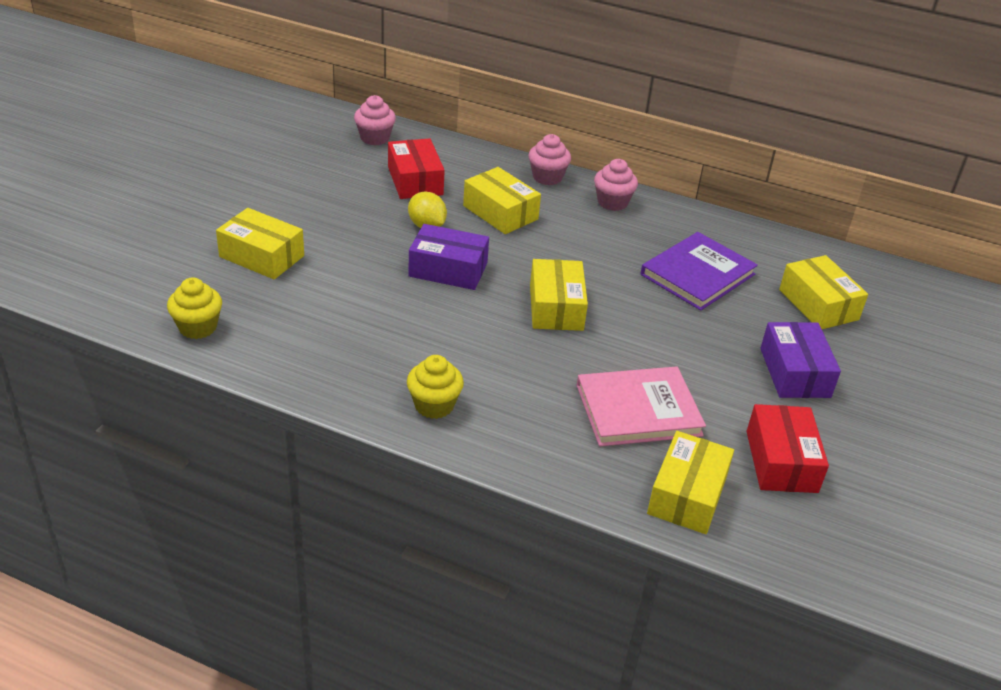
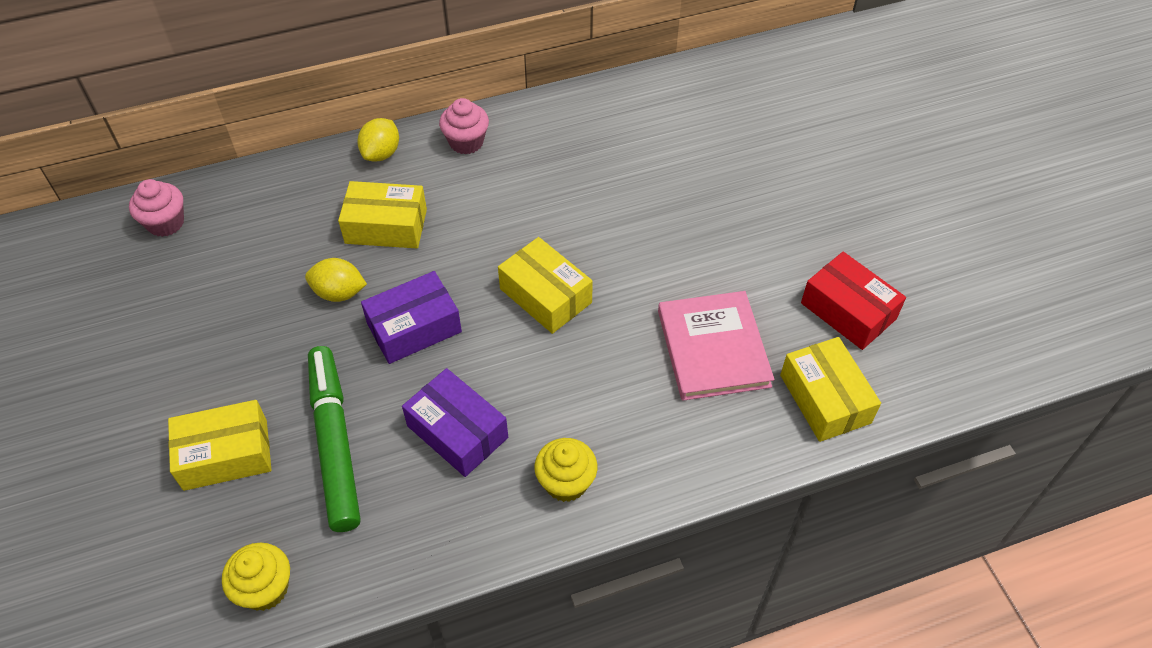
camera: 40 degrees left, 15 degrees up
(325, 291) = (334, 443): none -> green marker
(415, 181) = (267, 247): red box -> none
(547, 177) = (381, 153): pink cupcake -> yellow lemon
(638, 410) = (713, 348): pink book -> pink book turned 45 degrees counterclockwise
(697, 274) = (611, 171): purple book -> none
(795, 372) = (774, 217): purple box -> purple box (457, 432)
(818, 304) = (723, 135): yellow box -> none

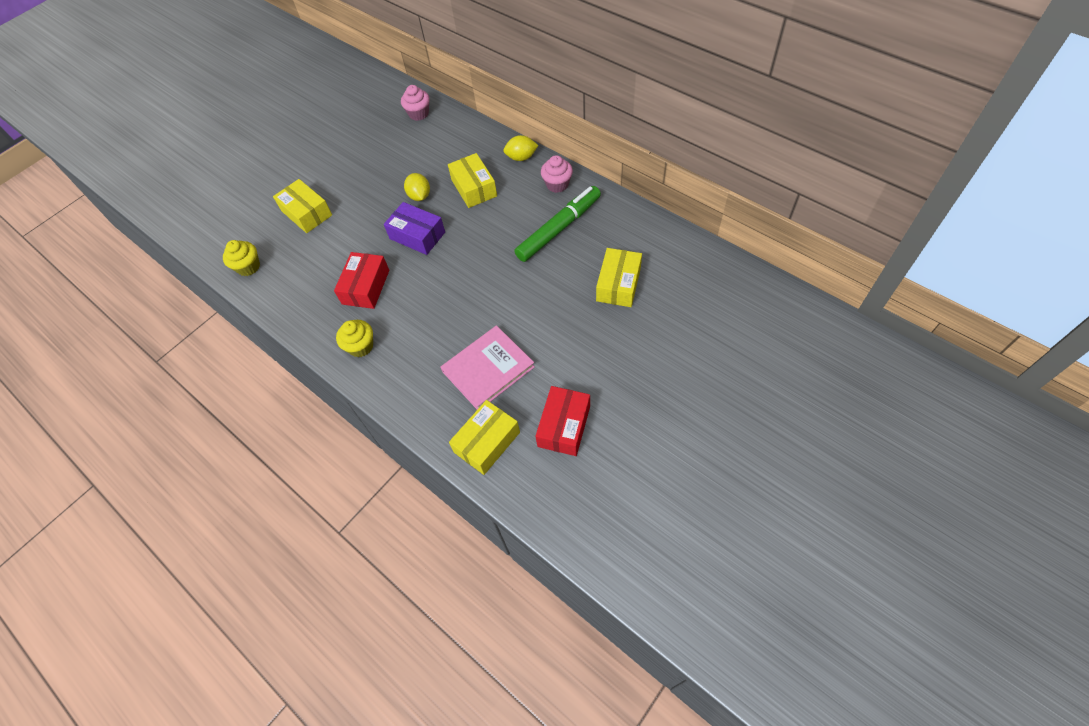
camera: 65 degrees right, 5 degrees up
(334, 443) = (333, 246): green marker -> green marker (559, 229)
(457, 432) = (366, 287): purple box -> red box
(545, 295) = (473, 275): yellow box -> yellow box (618, 284)

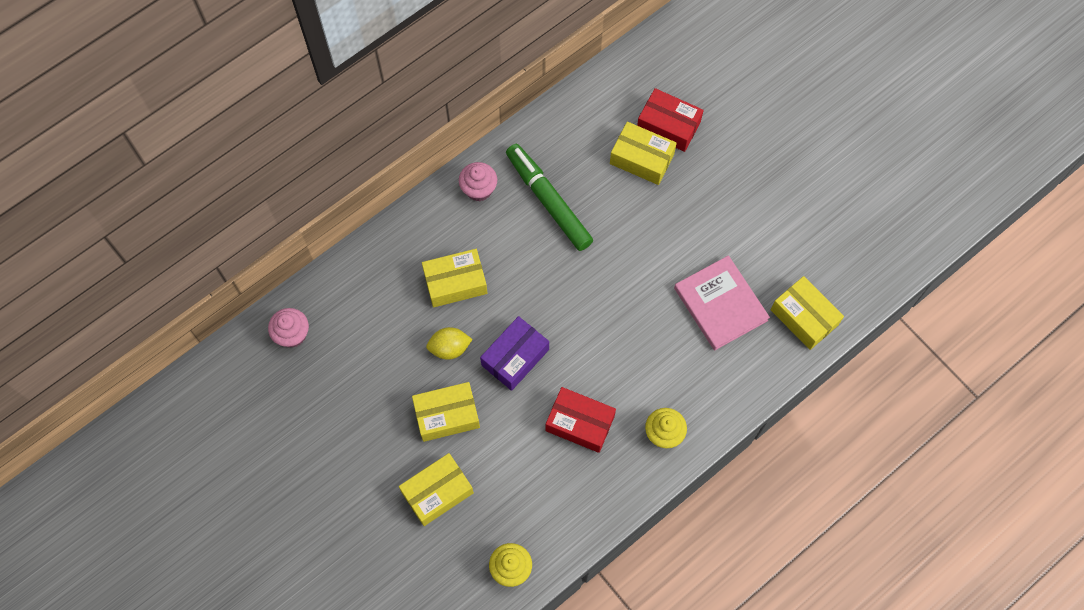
camera: 85 degrees left, 10 degrees up
(366, 206) = (447, 415): none -> yellow box
(521, 157) = (420, 220): yellow lemon -> none
(564, 426) = (798, 244): red box -> red box (668, 126)

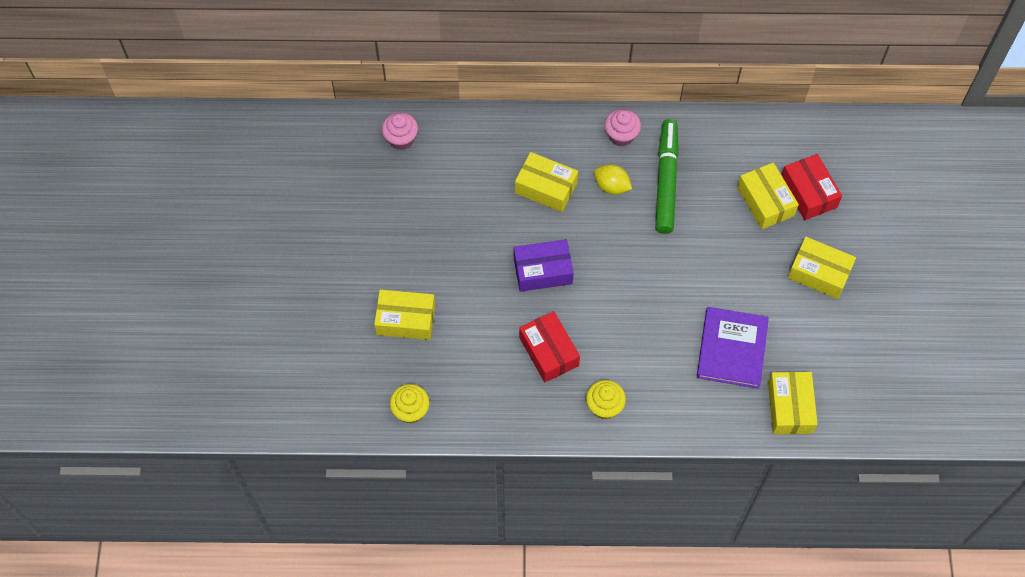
camera: 40 degrees right, 5 degrees down
(447, 415) = (459, 273): yellow box -> yellow box (819, 273)
(449, 348) = (501, 229): yellow lemon -> yellow lemon (611, 186)
(720, 304) = (731, 349): pink book -> purple book

